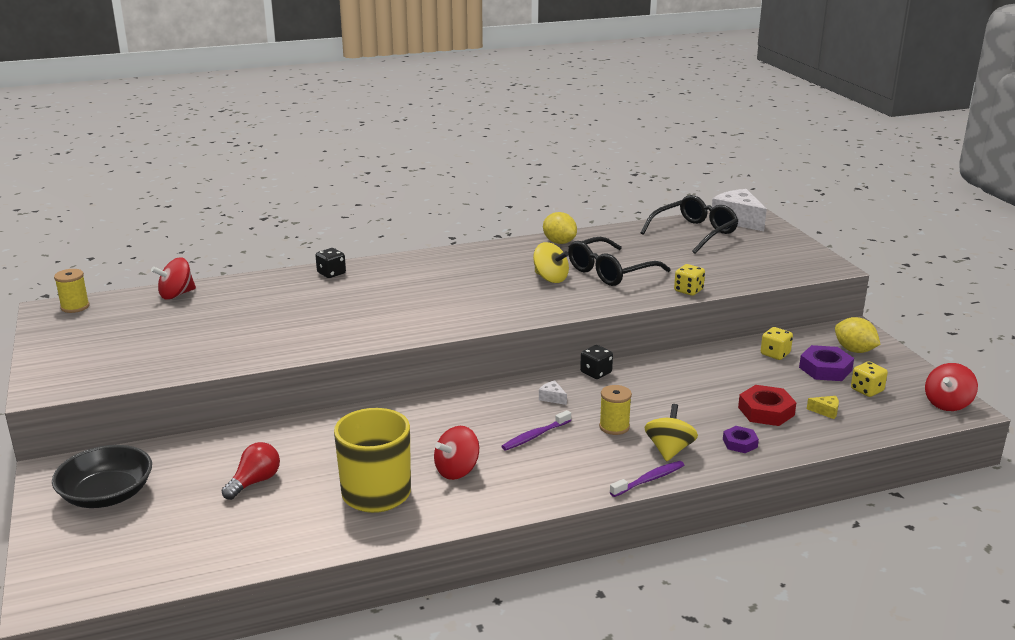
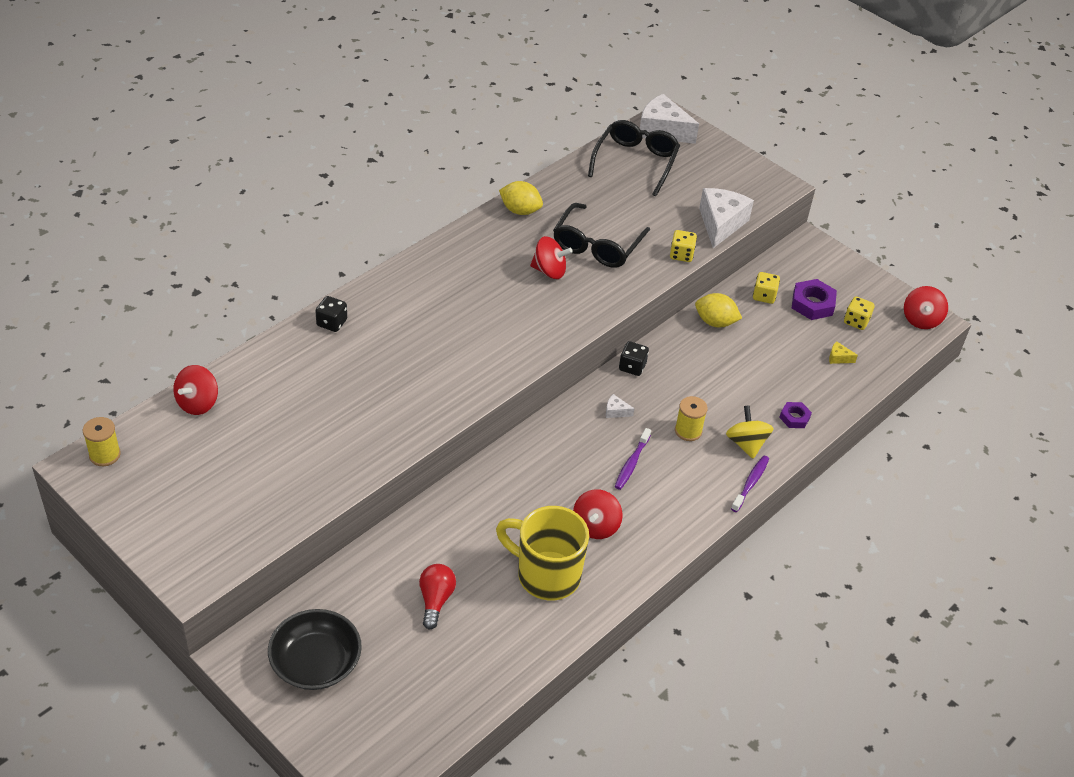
camera: 30 degrees left, 20 degrees up
(550, 278) = (549, 271): yellow spinning top -> red spinning top
(746, 279) = (721, 224): none -> white cheese
(766, 411) = (794, 372): red nut -> none
(826, 411) = (838, 358): yellow cheese -> yellow cheese turned 150 degrees counterclockwise
(854, 350) = (823, 272): yellow lemon -> yellow lemon (715, 322)

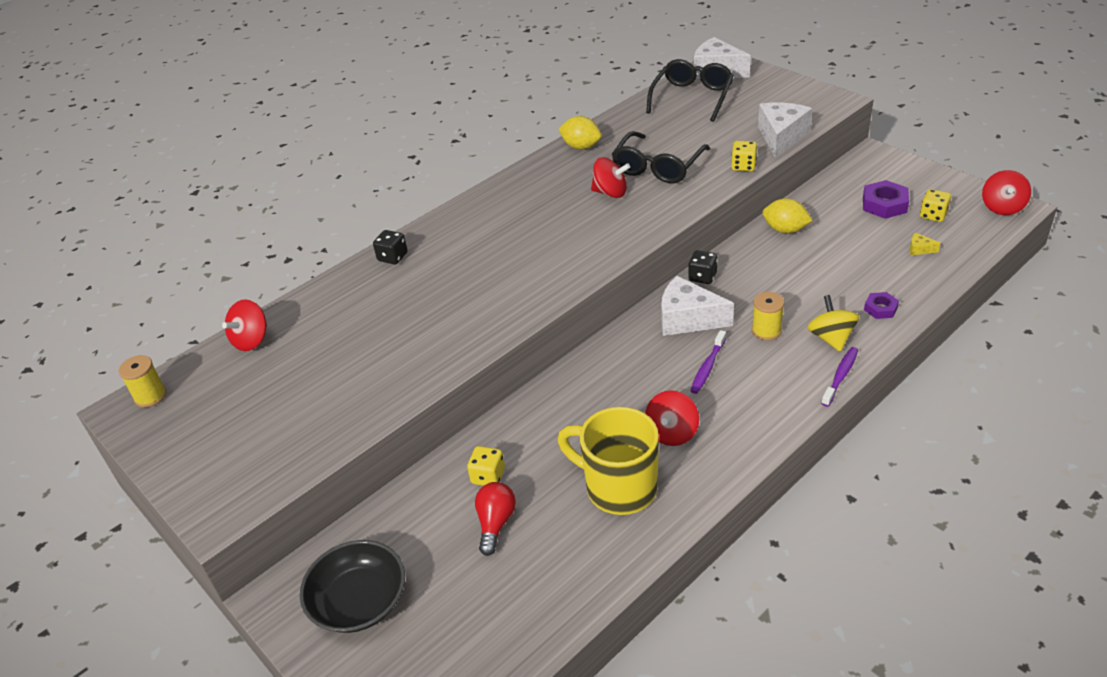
camera: 10 degrees right, 5 degrees down
(616, 411) = (688, 319): white cheese -> white cheese, size x2.42
(764, 296) = (833, 202): yellow dice -> yellow dice (488, 476)

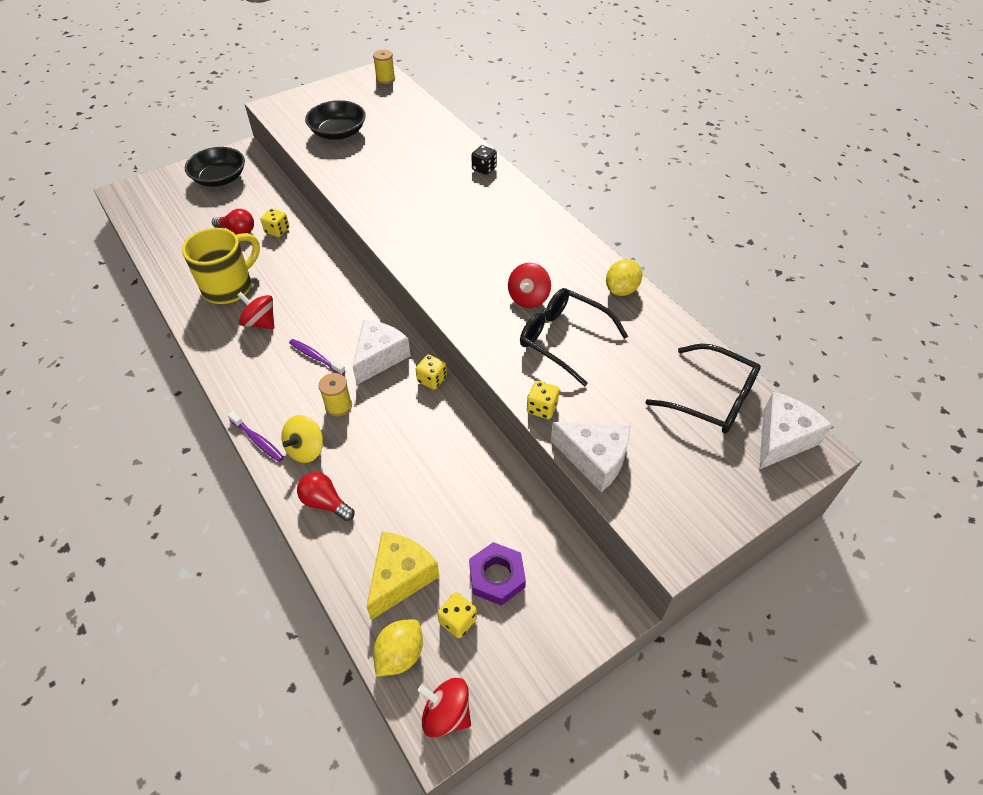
camera: 95 degrees right, 10 degrees up
(251, 340) = (418, 111): red spinning top -> none
(307, 409) = (338, 132): none -> black bowl
(702, 277) = (432, 379): black dice -> yellow dice
(785, 230) = (481, 464): yellow lemon -> yellow lemon (400, 655)
(831, 338) = (306, 449): yellow spinning top -> yellow spinning top turned 120 degrees clockwise
(880, 308) = (325, 503): purple nut -> red light bulb
(919, 249) = (400, 577): yellow cheese -> yellow cheese, size x2.42

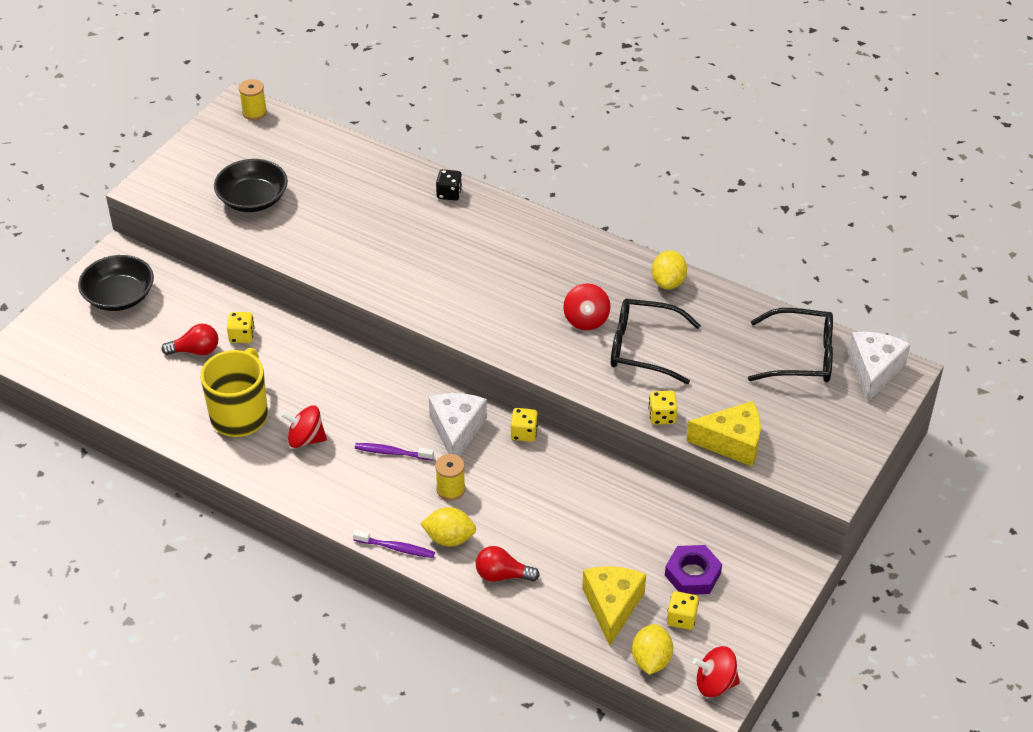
camera: 25 degrees left, 5 degrees down
(306, 449) = (449, 538): yellow spinning top -> yellow lemon
(594, 459) = (732, 442): white cheese -> yellow cheese

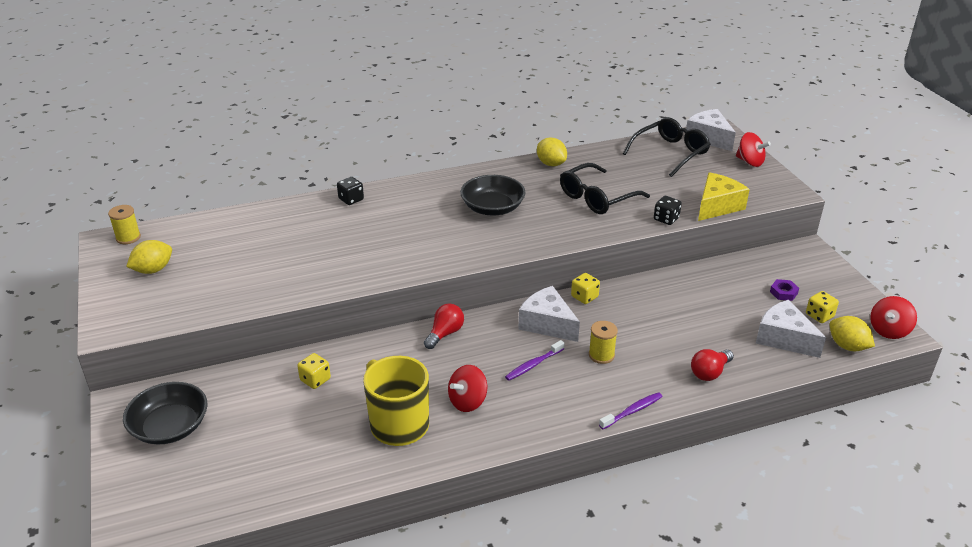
camera: 50 degrees left, 10 degrees down
(196, 351) = (295, 413): red light bulb -> red light bulb (445, 333)
(253, 199) = (215, 282): black bowl -> black bowl (492, 208)
(449, 538) = (649, 380): yellow lemon -> yellow lemon (153, 270)
(586, 319) = (544, 205): red spinning top -> red spinning top (750, 162)
(612, 606) = (784, 338): yellow cheese -> white cheese
(662, 416) = (666, 219): yellow dice -> black dice
(692, 574) = (783, 292): purple nut -> purple nut, size x0.61

